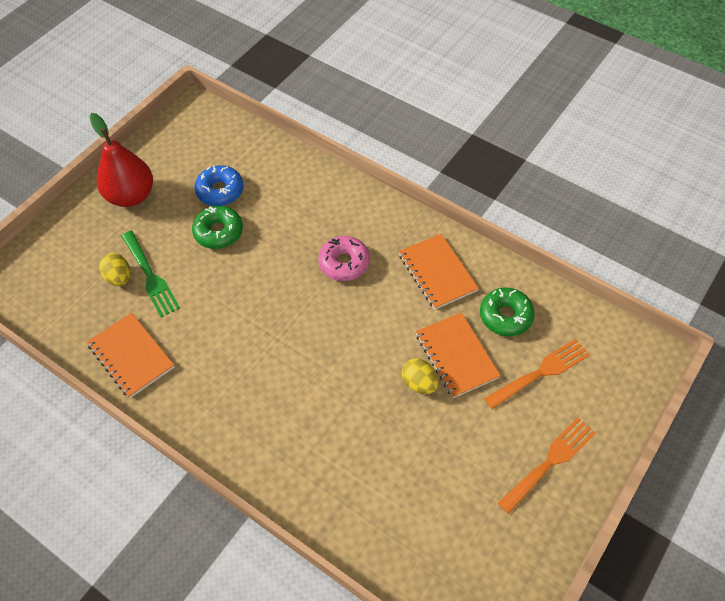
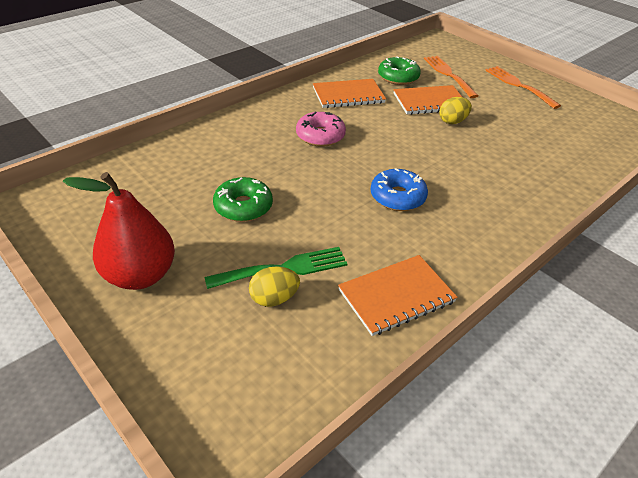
camera: 80 degrees left, 15 degrees down
(220, 191) = (183, 198): blue donut -> blue donut (397, 197)

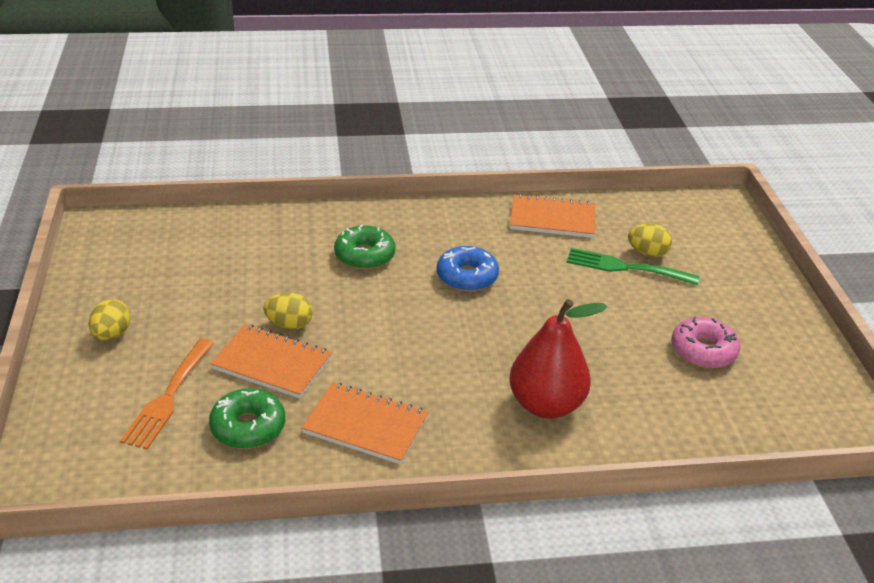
camera: 145 degrees left, 5 degrees down
(140, 275) = (752, 310): red pear -> red pear (546, 405)
(243, 207) = (628, 330): green donut -> green donut (364, 255)
(320, 136) = (474, 376): pink donut -> pink donut (703, 351)
(518, 85) = (112, 335): orange fork -> yellow egg

